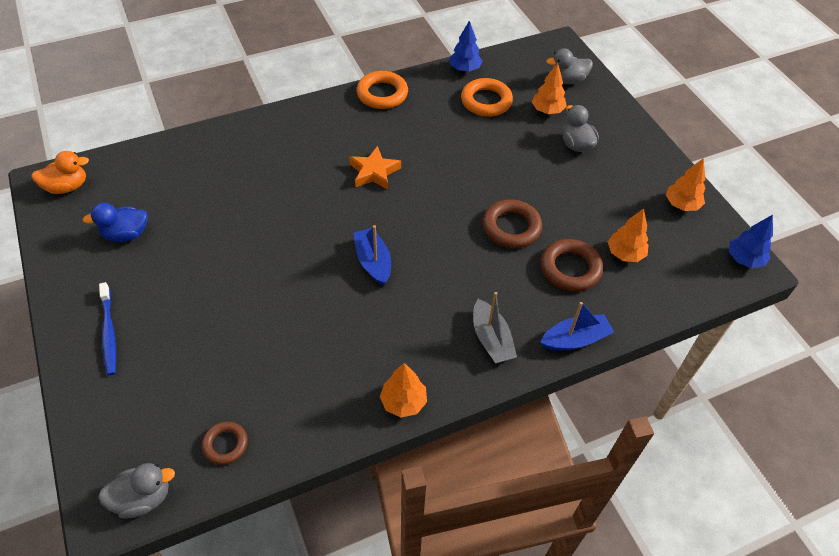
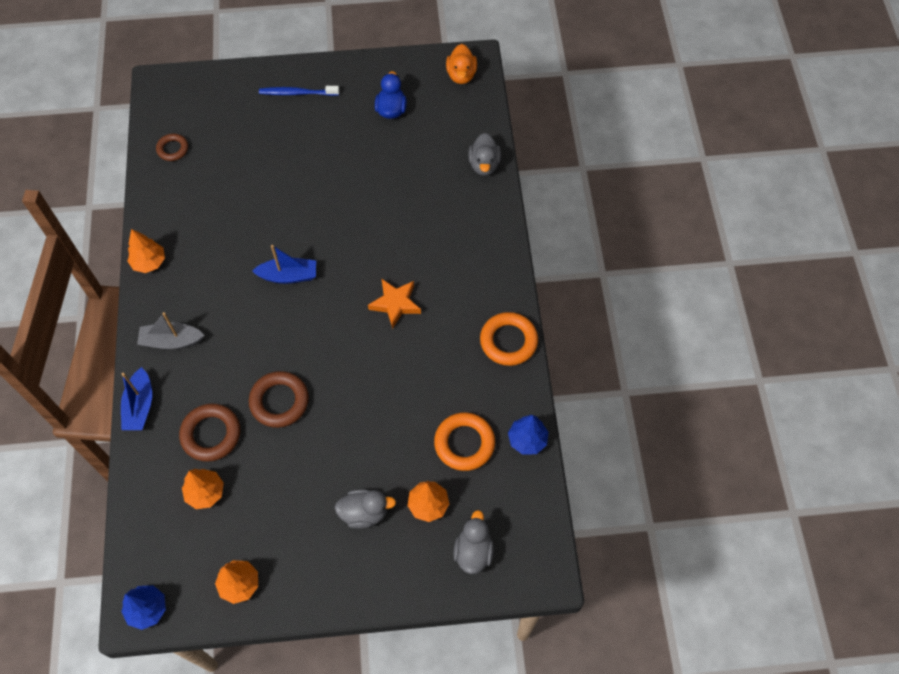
camera: 110 degrees right, 10 degrees up
(143, 498) = (158, 102): grey duck -> grey duck (484, 164)

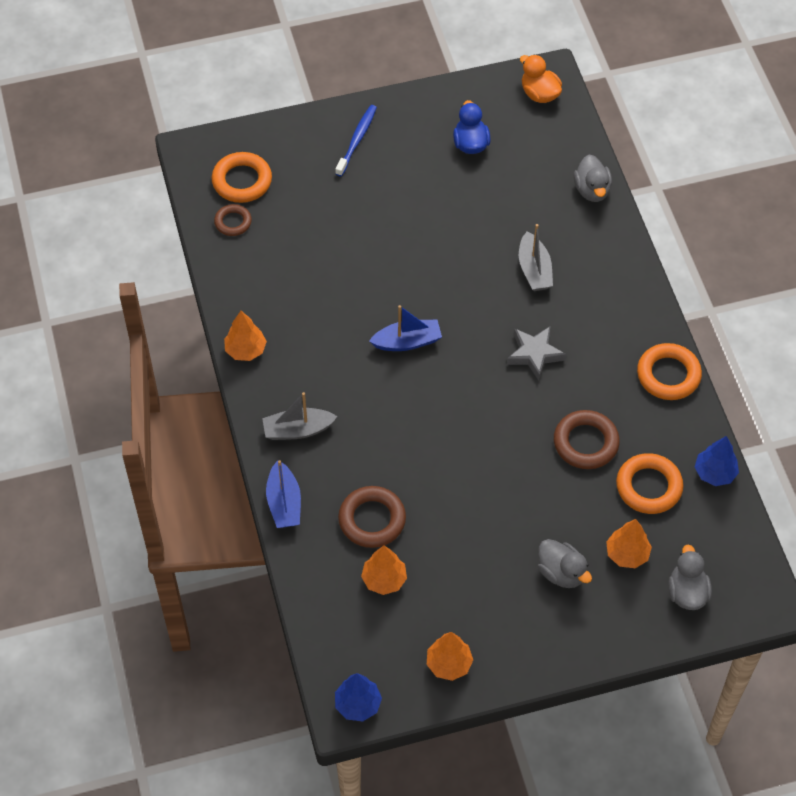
camera: 10 degrees left, 5 degrees down
(191, 115) = (242, 181): none -> orange ring
(279, 401) = (436, 475): brown ring -> brown ring (585, 443)
(297, 93) = (357, 140): blue toothbrush -> blue toothbrush turned 120 degrees clockwise
(364, 513) = (561, 573): grey duck -> grey duck turned 60 degrees clockwise
(395, 304) = (534, 354): orange star -> grey star
(415, 228) = (534, 270): none -> grey boat
(461, 75) = (539, 94): orange duck -> orange duck turned 150 degrees clockwise

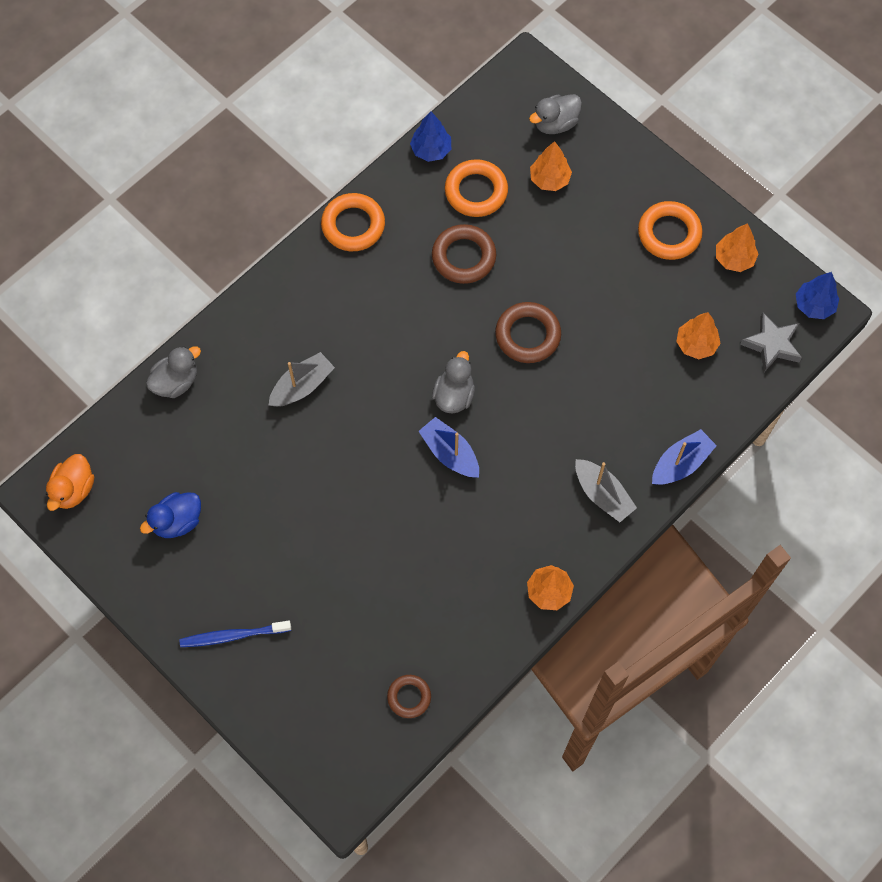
camera: 120 degrees left, 10 degrees up
(242, 181) = (352, 721): orange ring -> orange ring (669, 233)
(372, 520) = (648, 384): brown ring -> brown ring (527, 335)
(534, 354) = (397, 340): grey star -> grey star (772, 344)
(561, 573) = (599, 218): grey duck -> grey duck (454, 395)

